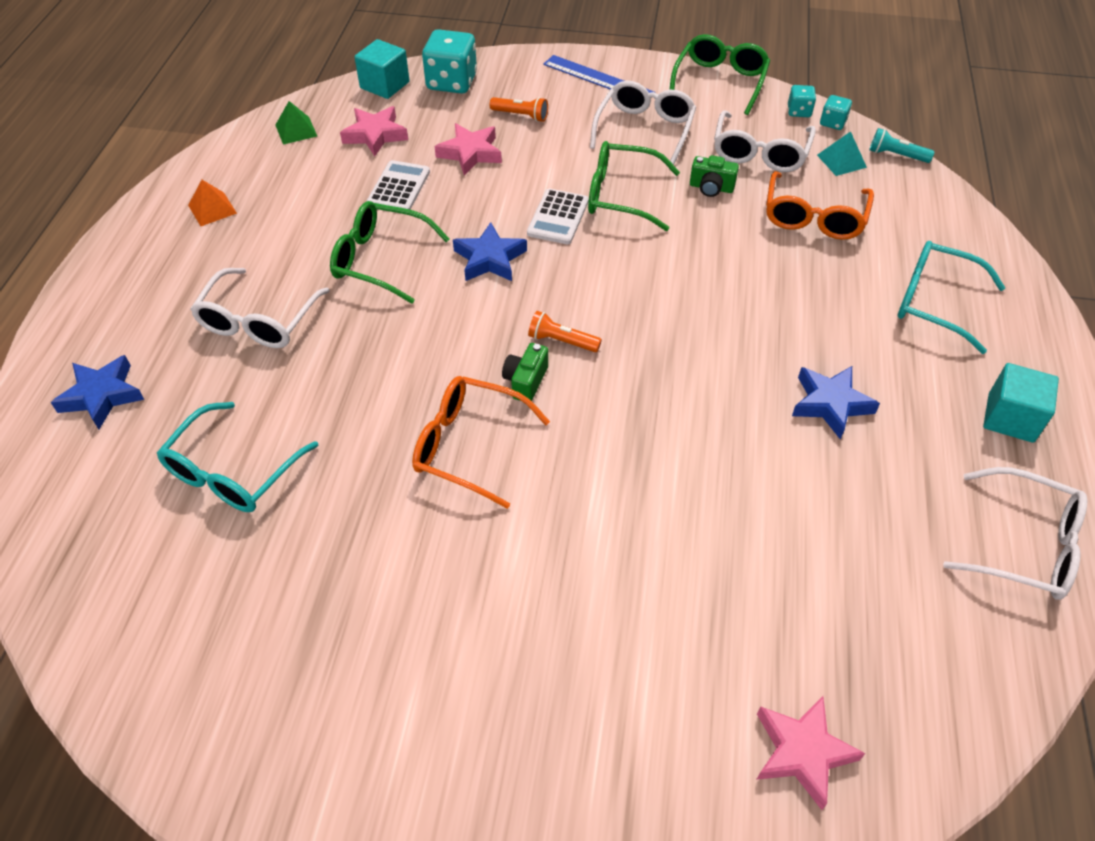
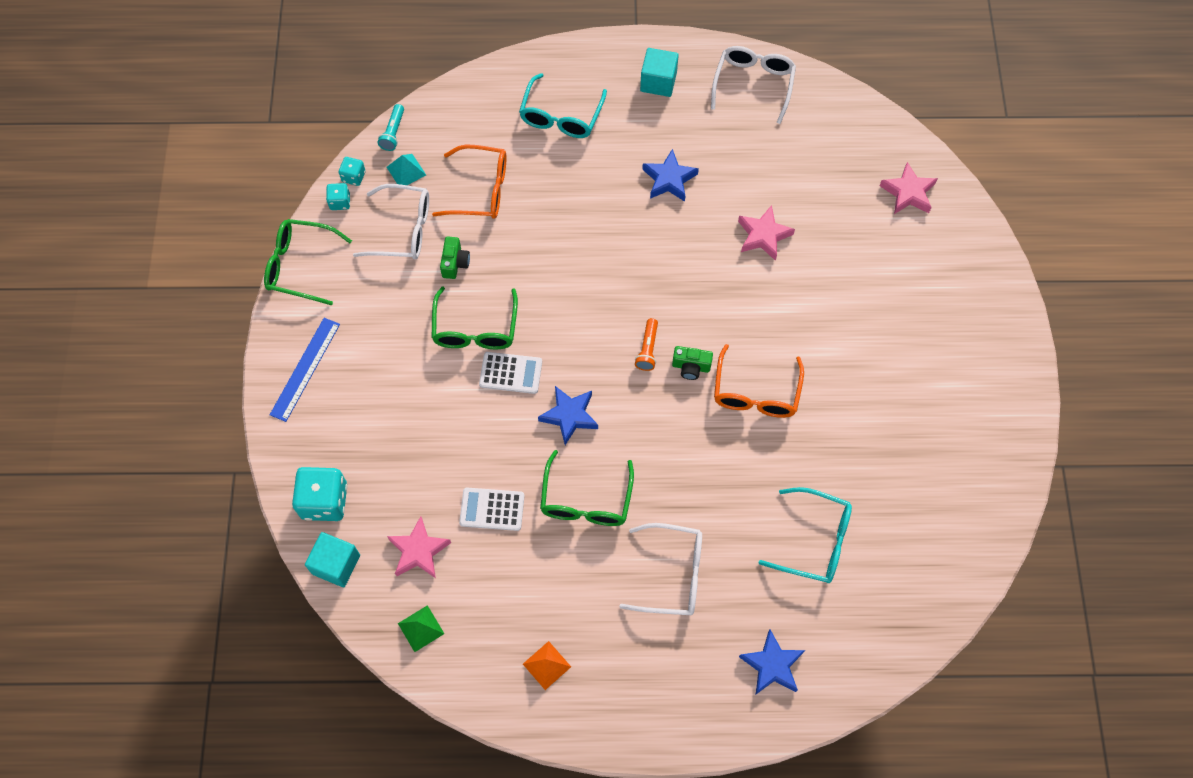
camera: 100 degrees left, 15 degrees up
(470, 153) = (435, 460): pink star -> pink star (763, 235)
(521, 115) = (372, 427): orange flashlight -> none
(645, 129) = (381, 320): white glasses -> none

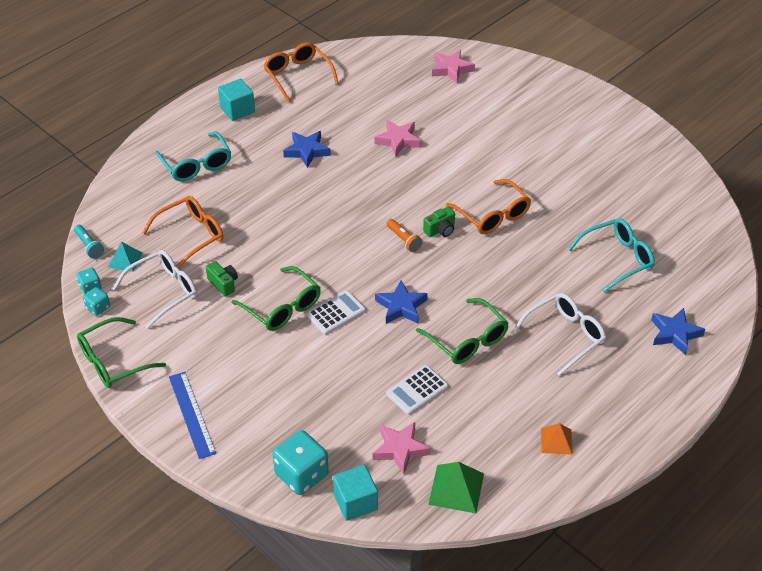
camera: 45 degrees left, 20 degrees down
(421, 628) = (456, 489): green pyramid -> green pyramid, size x1.53
(753, 84) = (297, 75): white glasses -> orange glasses

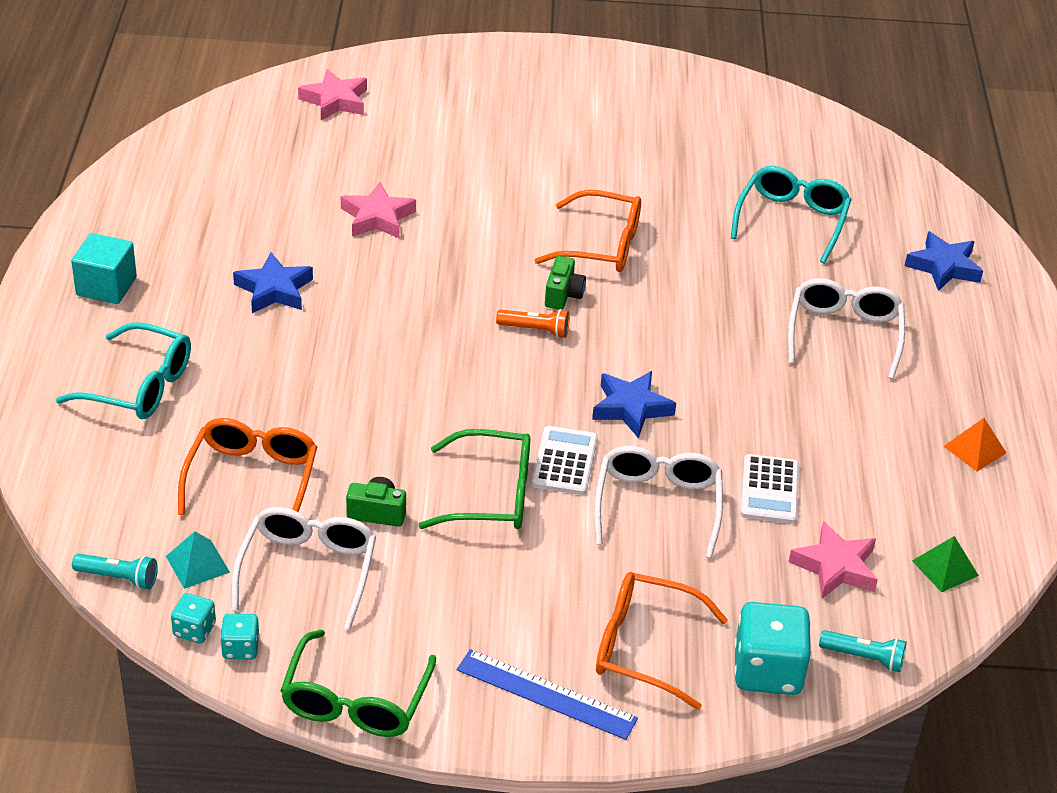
camera: 45 degrees left, 5 degrees down
(297, 75) = (137, 202): orange glasses -> orange glasses (643, 647)
(352, 362) = (657, 505): none -> white glasses
(355, 502) = (864, 658): turquoise cube -> turquoise flashlight
(456, 489) = (945, 568): green pyramid -> green pyramid, size x0.65
(467, 340) = (751, 400): green glasses -> none

